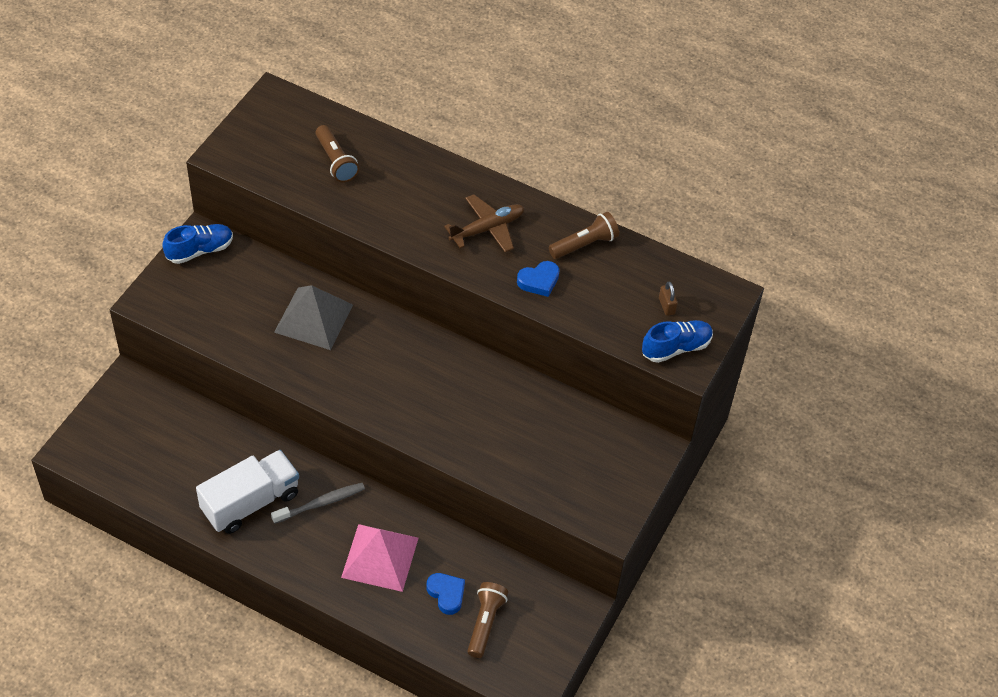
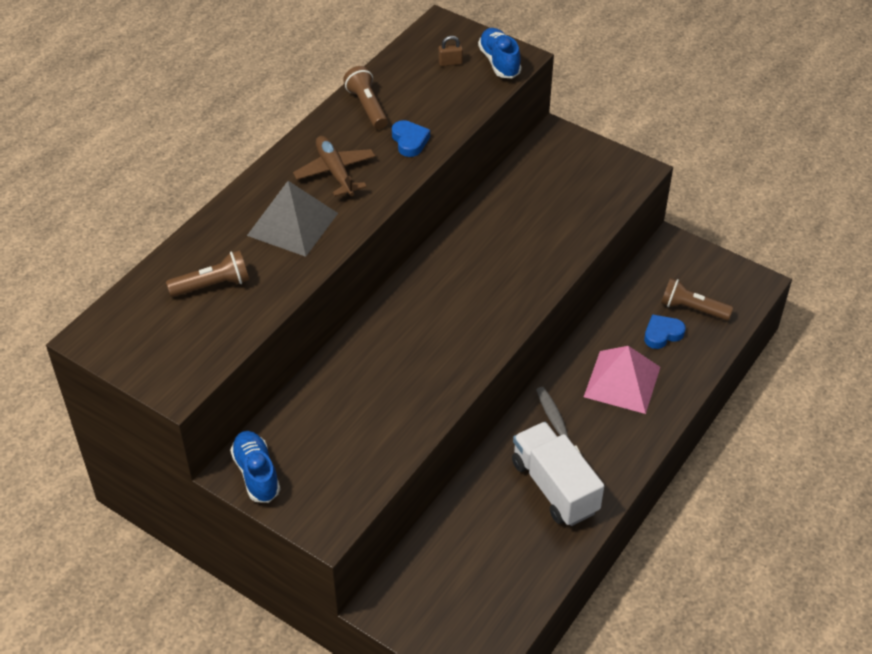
camera: 80 degrees left, 5 degrees down
(314, 318) = (374, 370): grey pyramid -> grey pyramid (292, 224)

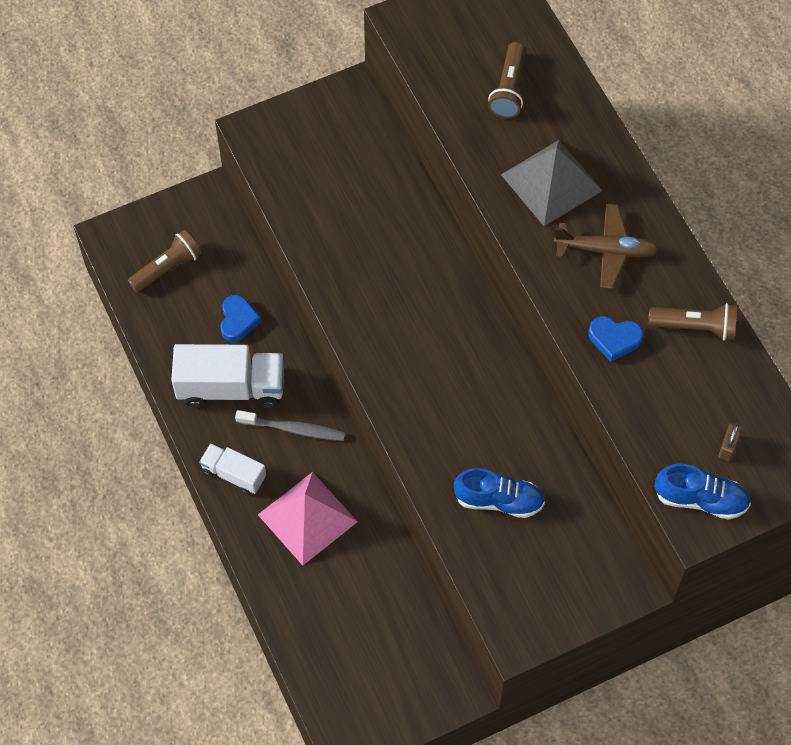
camera: 120 degrees right, 15 degrees up
(256, 474) = (340, 106): blue shoe -> blue shoe (498, 500)
(626, 445) = (234, 474): none -> white truck
(662, 334) = (341, 595): blue heart -> blue heart (238, 320)
(692, 309) = (355, 648): brown flashlight -> brown flashlight (167, 267)

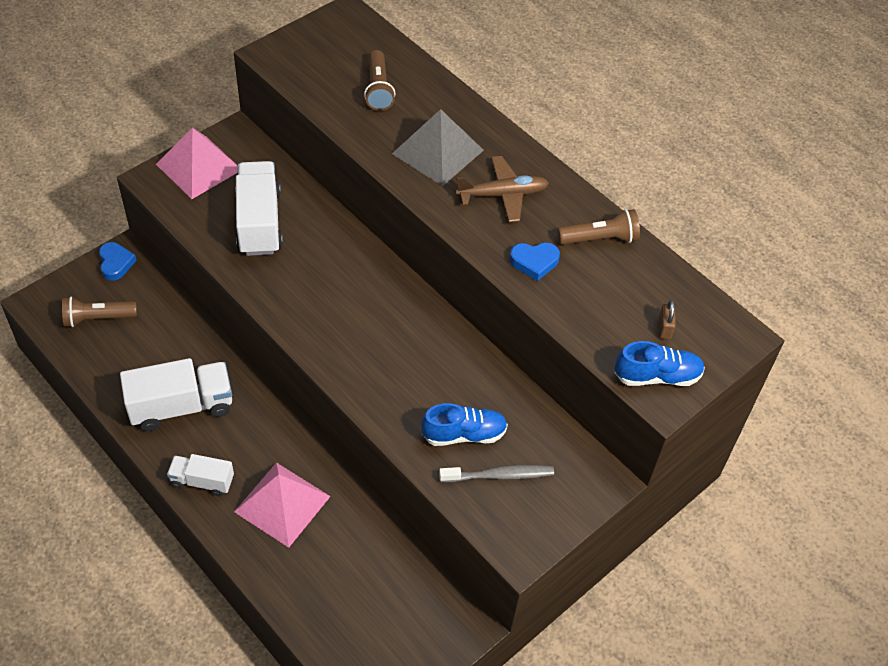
camera: 20 degrees left, 10 degrees down
(167, 267) = (97, 318): brown flashlight -> brown flashlight turned 135 degrees counterclockwise
(238, 320) = (174, 349): blue heart -> blue heart (116, 263)
(293, 429) = (249, 429): grey toothbrush -> grey toothbrush (499, 475)
(303, 125) = (199, 167): none -> pink pyramid
(351, 208) = (259, 222): none -> white truck

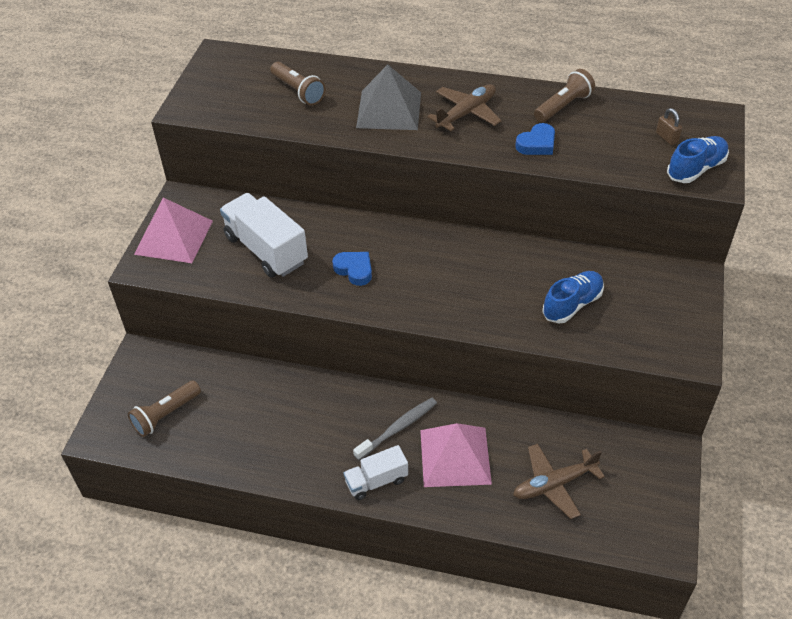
camera: 30 degrees left, 5 degrees down
(116, 263) = (140, 365): blue heart -> blue heart (354, 270)
(181, 406) = (304, 437): white truck -> none
(339, 583) = (554, 484): none -> brown plane
(499, 475) = (625, 316): grey toothbrush -> grey toothbrush (398, 428)

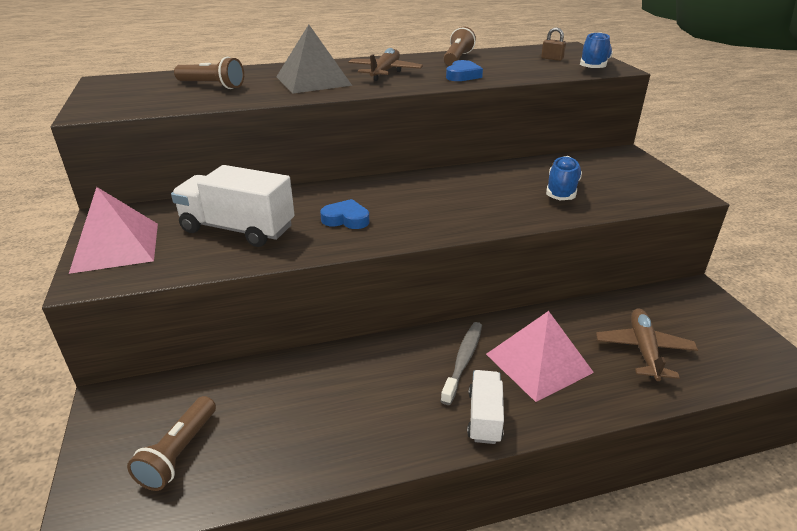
camera: 30 degrees left, 15 degrees down
(376, 481) = (484, 417): white truck -> white truck turned 150 degrees clockwise
(554, 484) = (644, 350): brown plane -> brown plane turned 150 degrees clockwise

